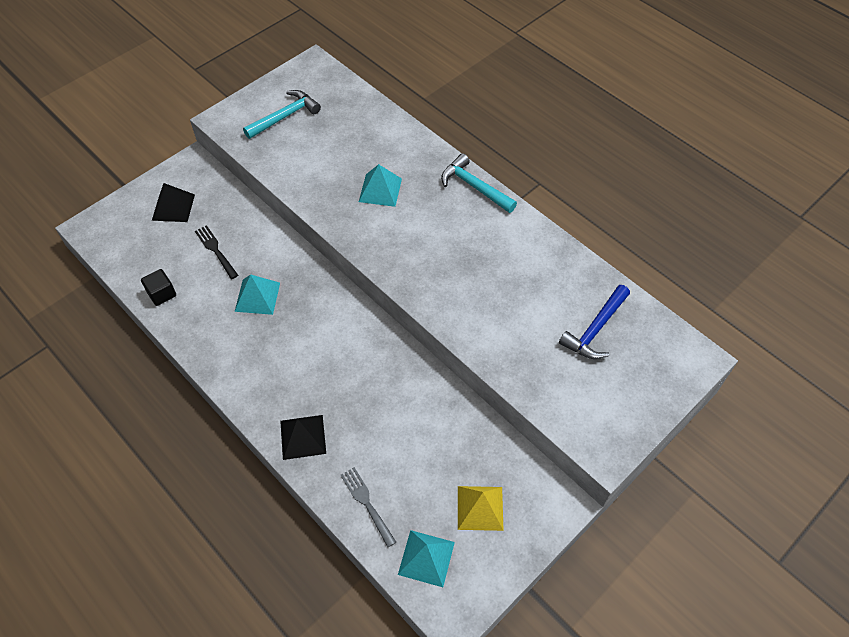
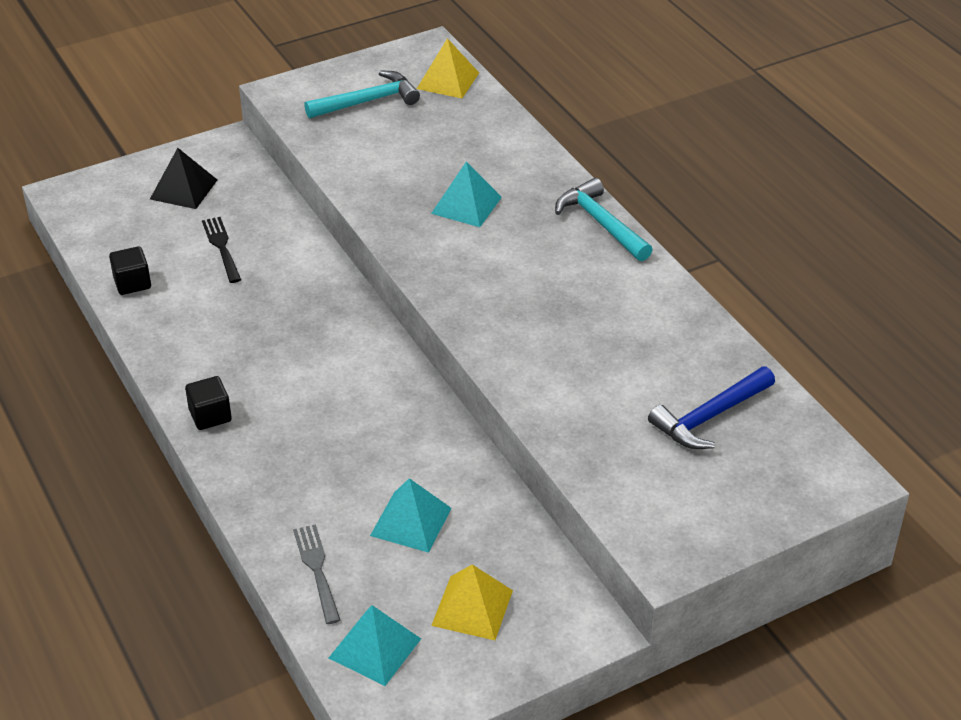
camera: 15 degrees right, 15 degrees down
(252, 393) = (210, 415): none -> black cube
(257, 297) = (258, 309): turquoise pyramid -> turquoise pyramid (411, 521)
(303, 437) = (259, 477): black pyramid -> none
(334, 89) = (447, 80): none -> yellow pyramid

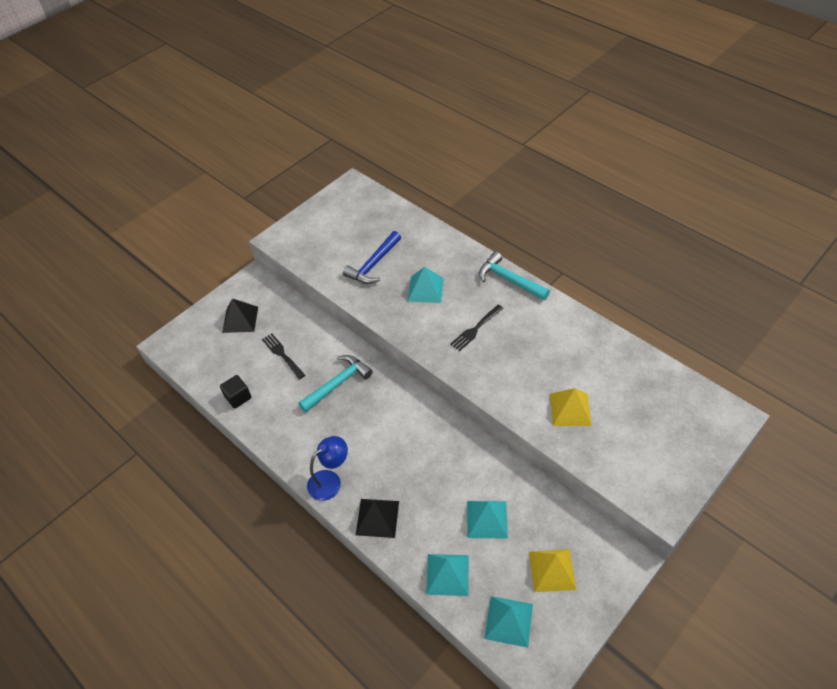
camera: 15 degrees left, 10 degrees up
(210, 415) = (330, 481): black cube -> blue lamp
(253, 477) = (377, 518): none -> black pyramid
(317, 570) = (447, 574): grey fork -> turquoise pyramid
(367, 101) = (333, 232): turquoise hammer -> turquoise hammer (338, 383)
(447, 80) = (373, 205): yellow pyramid -> yellow pyramid (570, 409)
(513, 272) = (475, 329): none -> black fork
(710, 417) = (636, 397): blue hammer -> blue hammer (373, 264)

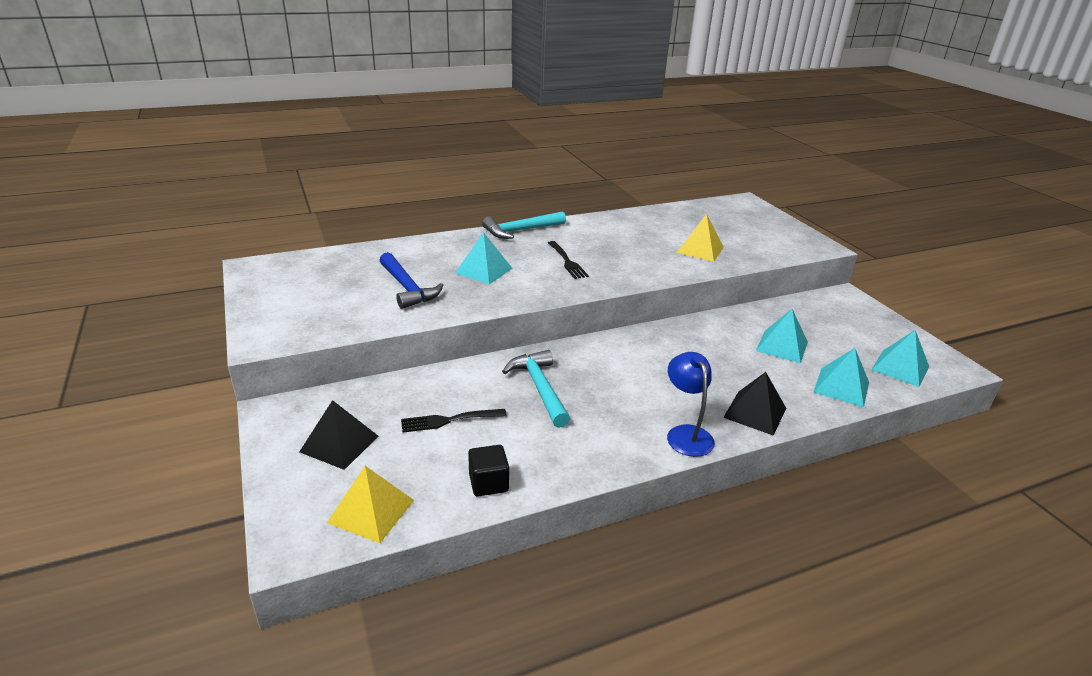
camera: 70 degrees left, 20 degrees down
(552, 570) = (848, 330): yellow pyramid -> yellow pyramid (371, 511)

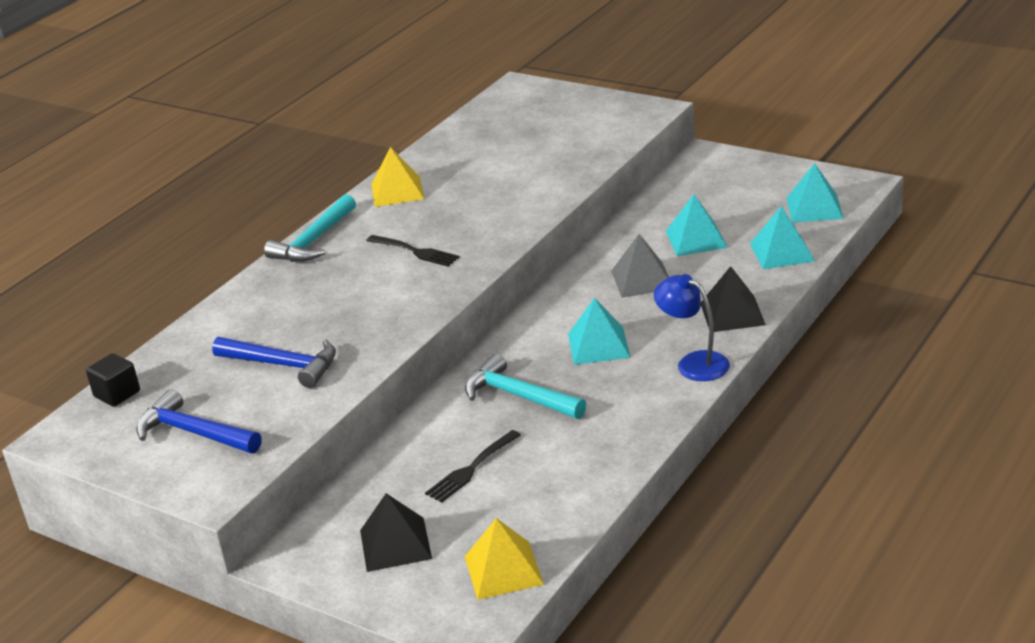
camera: 30 degrees left, 0 degrees up
(309, 300) = (194, 433): none -> blue hammer
(484, 270) = (339, 305): turquoise pyramid -> turquoise pyramid (599, 345)
(488, 483) = (575, 493): black cube -> black cube (117, 394)
(700, 250) = (537, 171): yellow pyramid -> yellow pyramid (397, 191)
(713, 354) = (642, 279): none -> grey pyramid

